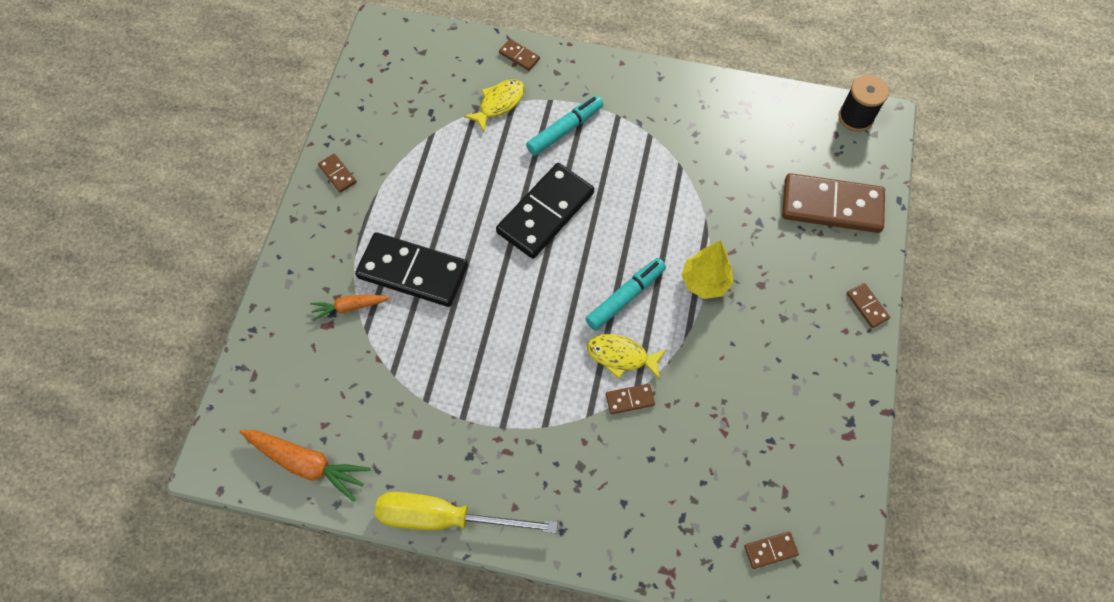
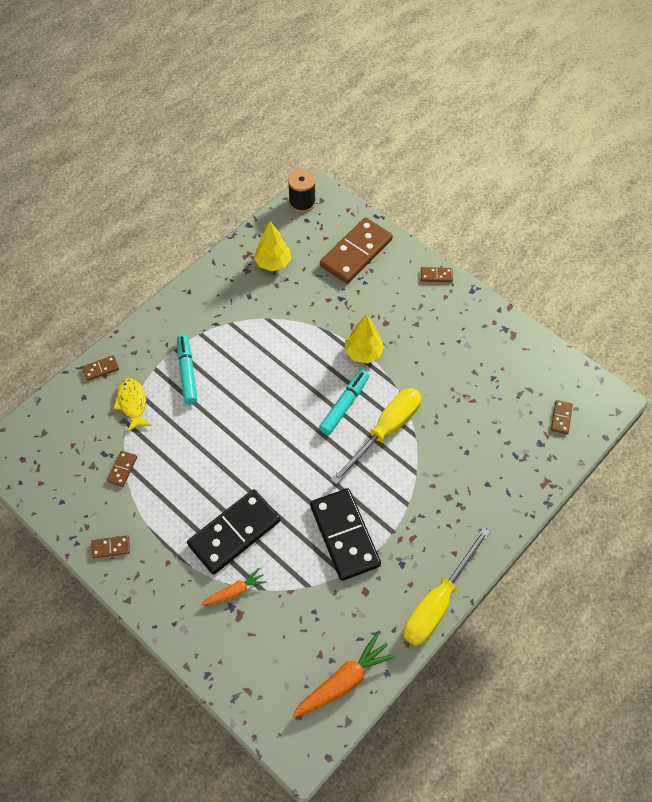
camera: 60 degrees left, 5 degrees down
(350, 307) = (234, 591): orange carrot -> orange carrot turned 135 degrees counterclockwise
(545, 213) = (246, 420): black domino -> black domino (345, 535)
(621, 356) = (385, 431): yellow fish -> yellow screwdriver
(625, 297) = (344, 405): turquoise marker -> turquoise marker turned 45 degrees clockwise
(630, 400) = (419, 442): brown domino -> brown domino (122, 469)
(754, 133) = (273, 263): none -> yellow tree

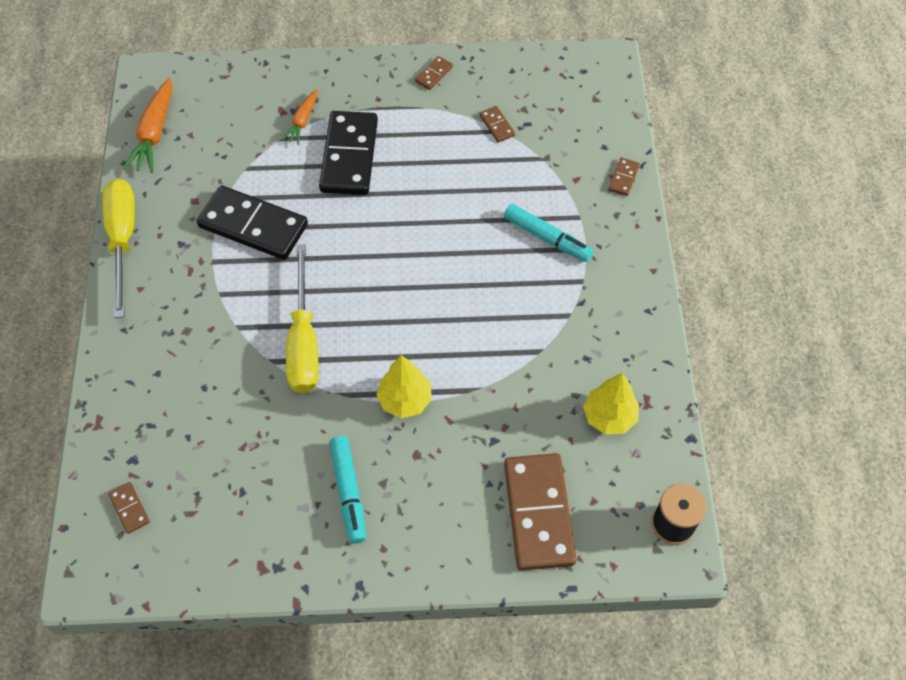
camera: 135 degrees right, 0 degrees up
(132, 403) = (557, 175): yellow fish -> none
(344, 405) = (368, 331): turquoise marker -> turquoise marker (349, 492)
(436, 275) = (419, 568): brown domino -> none

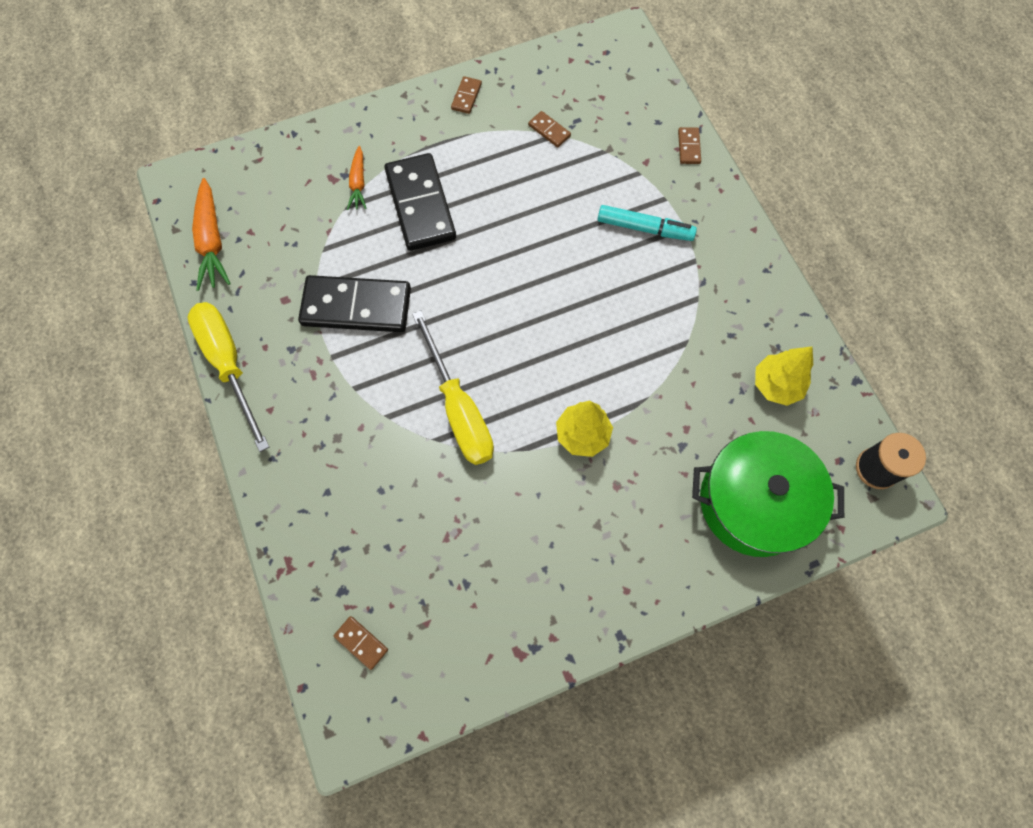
camera: 20 degrees left, 10 degrees up
(349, 492) = (569, 546): turquoise marker -> none
(539, 513) = (754, 502): brown domino -> green pot

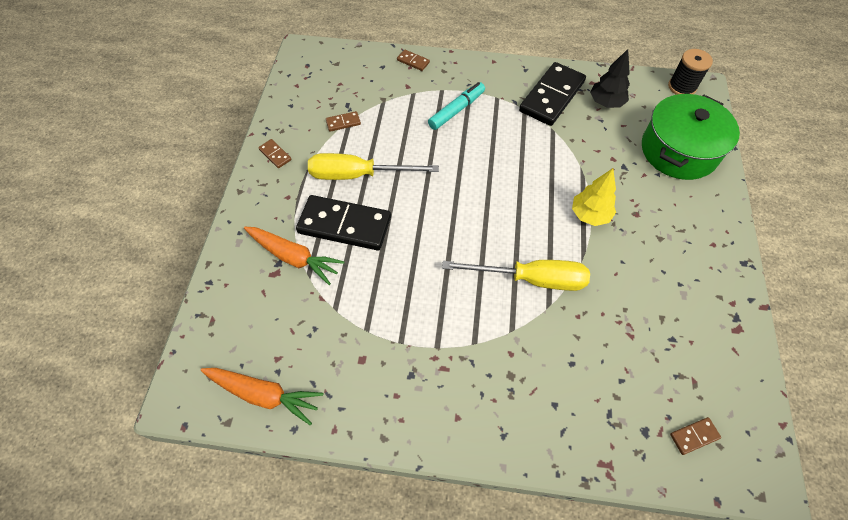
camera: 60 degrees left, 10 degrees down
(229, 364) = (395, 433): yellow screwdriver -> yellow screwdriver (358, 175)
(356, 307) = (403, 309): black domino -> black domino (552, 96)
(358, 183) = (293, 257): orange carrot -> orange carrot, size x1.65
(776, 385) = (606, 103): yellow tree -> black tree

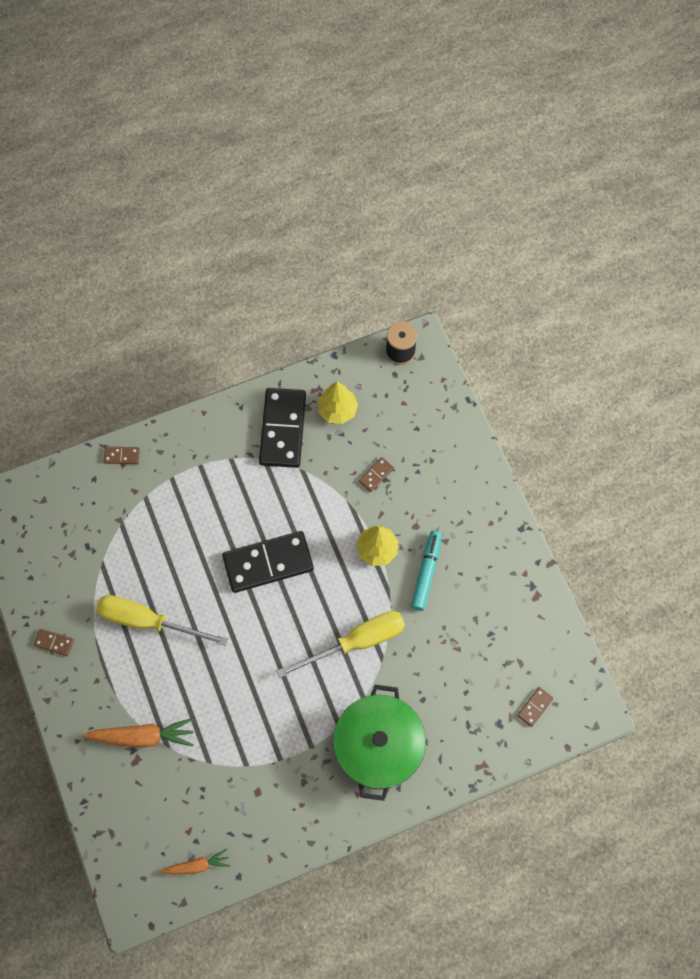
camera: 30 degrees left, 10 degrees up
(263, 394) = (197, 865): orange carrot -> orange carrot, size x0.61
(343, 122) = (97, 570): brown domino -> brown domino (376, 475)
(344, 225) = (168, 680): black domino -> black domino (268, 563)
(358, 175) = (148, 621): yellow screwdriver -> yellow screwdriver turned 45 degrees clockwise
(456, 110) = (199, 495): turquoise marker -> turquoise marker (426, 572)
(606, 103) = (337, 410): black tree -> yellow tree
(679, 150) = (426, 434): green pot -> green pot (378, 746)

